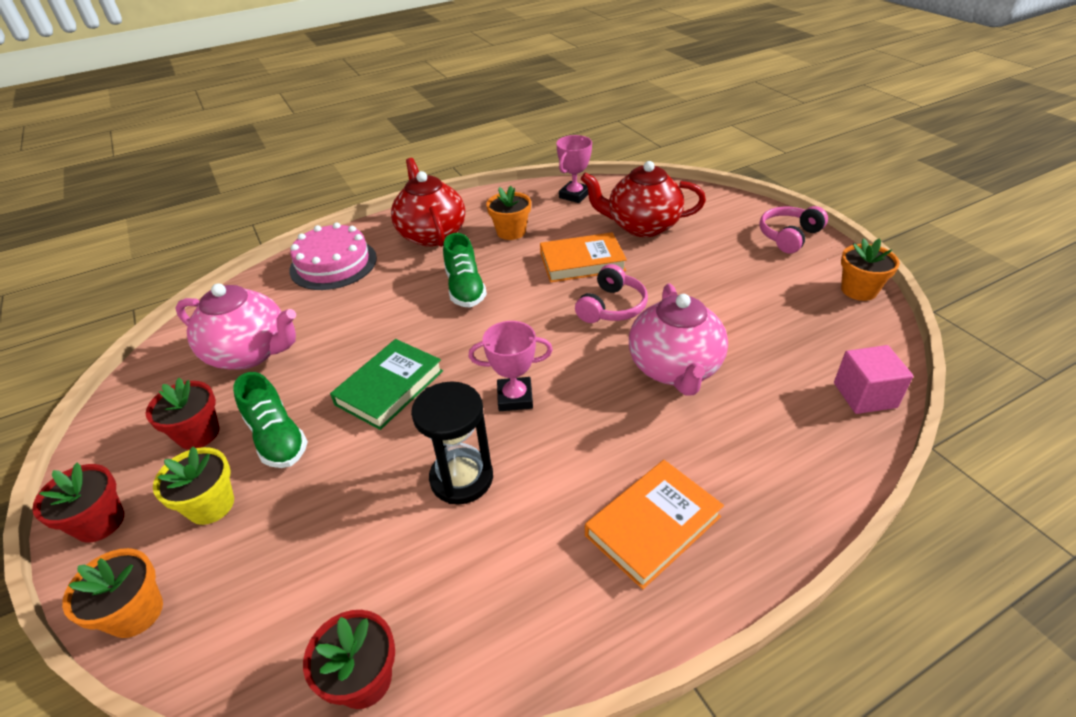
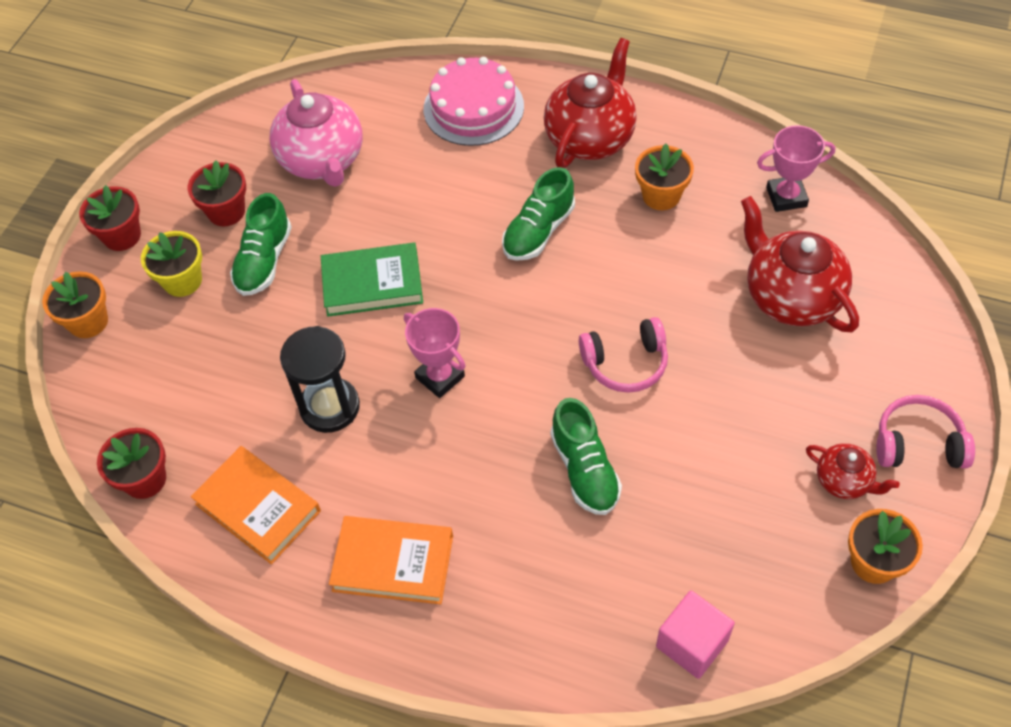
camera: 50 degrees right, 15 degrees up
(582, 262) = (672, 290): orange book -> orange book (258, 507)
(675, 369) = (585, 469): pink teapot -> green shoe
(790, 272) = (844, 481): none -> red teapot

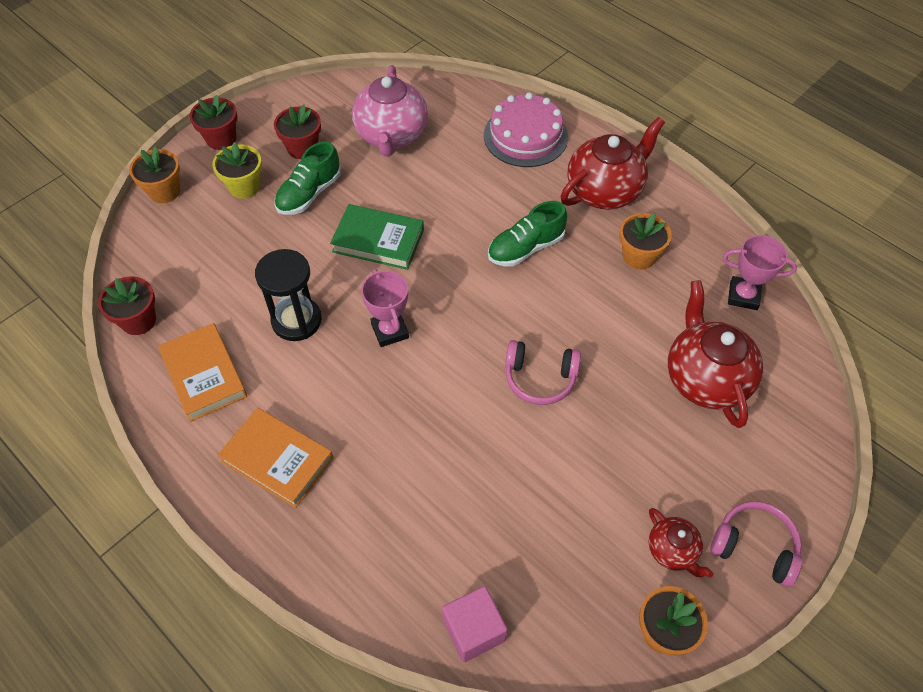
camera: 20 degrees right, 0 degrees up
(585, 469) = (462, 450): green shoe -> none

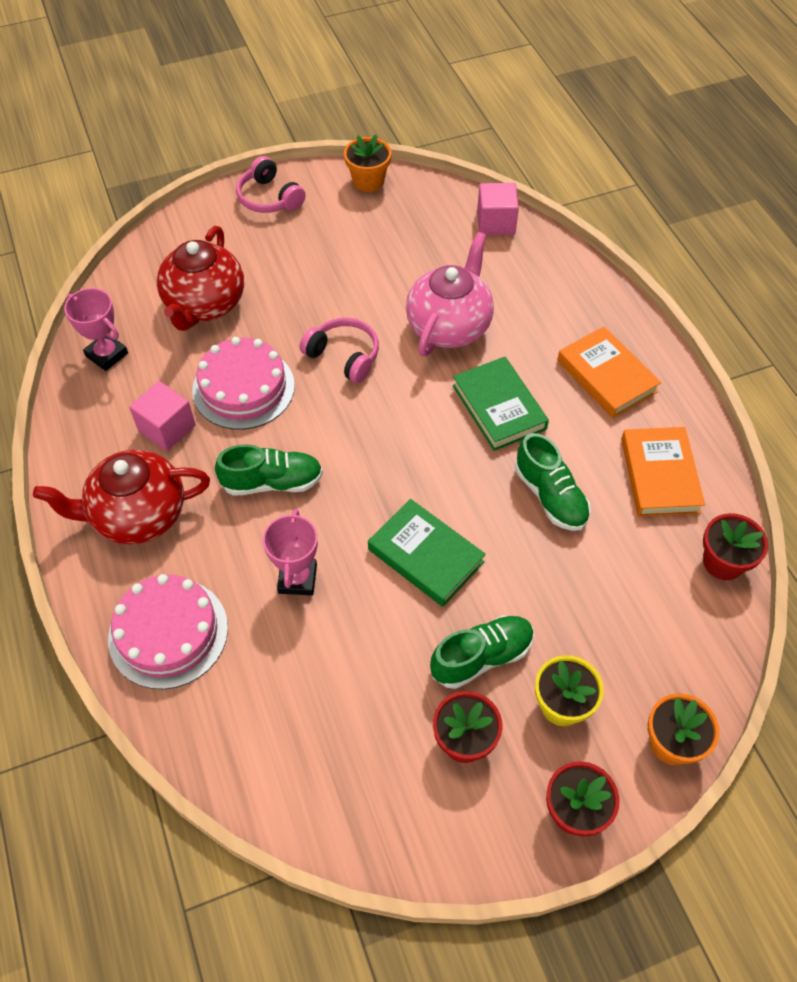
camera: 155 degrees left, 0 degrees up
(296, 320) = (550, 496): black hourglass -> green shoe
(371, 384) = (499, 407): none -> green book
(390, 331) = (459, 449): pink trophy -> pink trophy (297, 579)
(391, 136) = (336, 709): pink teapot -> pink teapot (449, 326)
(605, 313) = (243, 388): none -> pink cake
(638, 256) = (167, 428): orange flower pot -> pink cube
(672, 551) = (328, 215): red teapot -> none

